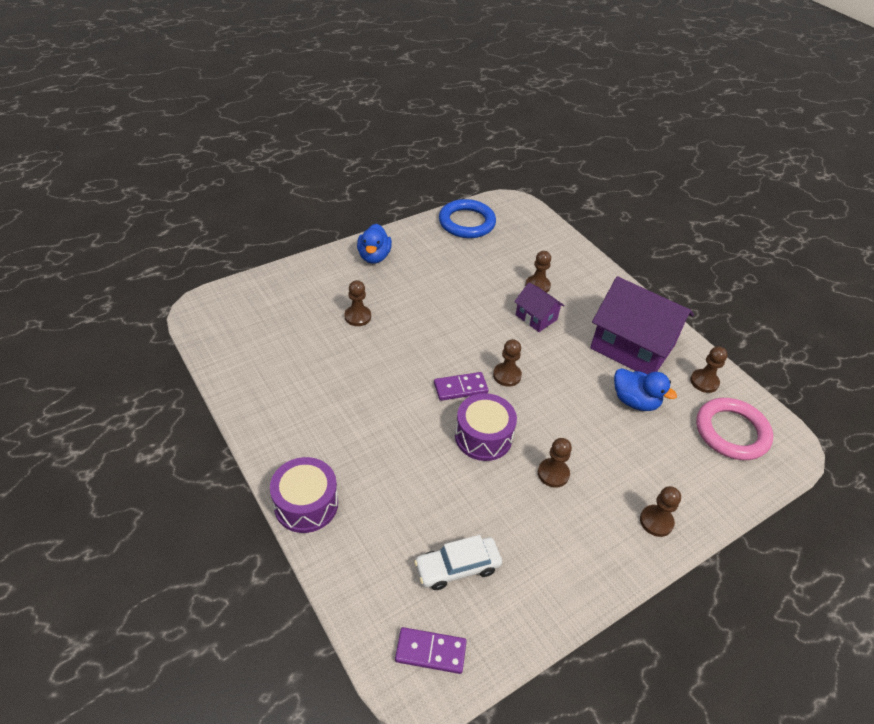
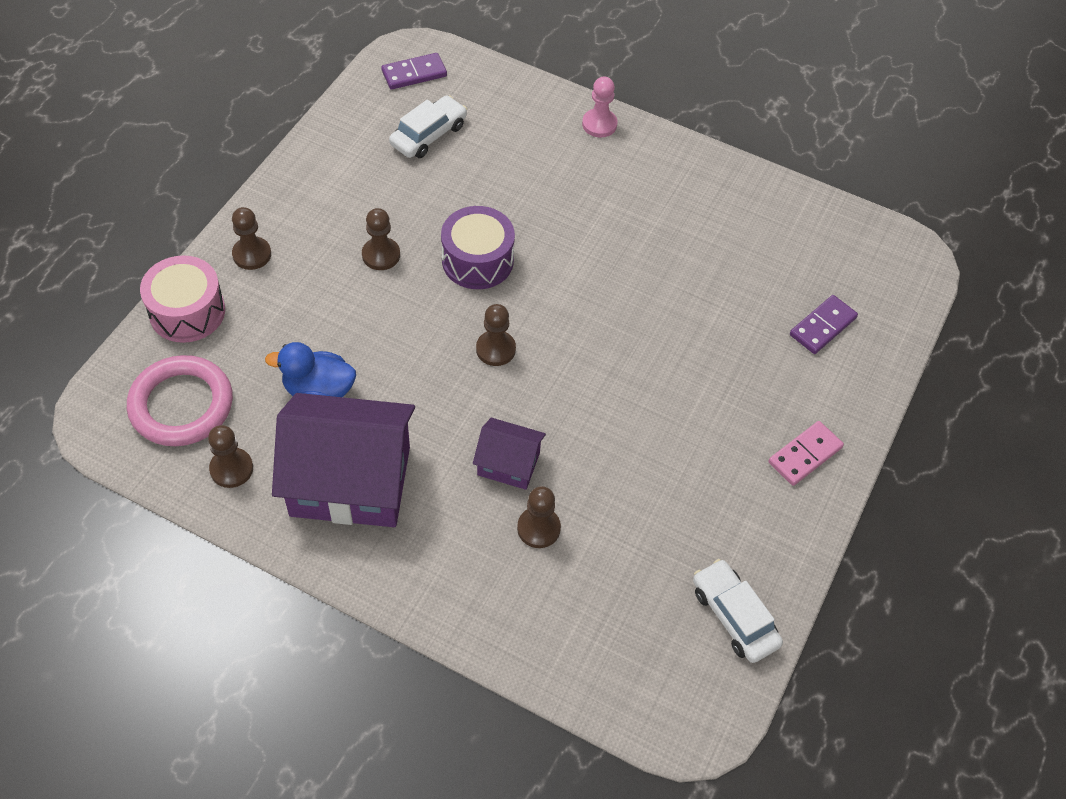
camera: 150 degrees right, 10 degrees up
(306, 504) = (599, 124): purple drum -> pink pawn
(358, 317) = (734, 342): brown pawn -> none
(374, 257) = (805, 455): blue duck -> pink domino
(460, 388) = (539, 305): purple domino -> purple domino (822, 326)
(466, 222) = (734, 616): blue ring -> white car
(718, 496) = (187, 312): none -> pink drum

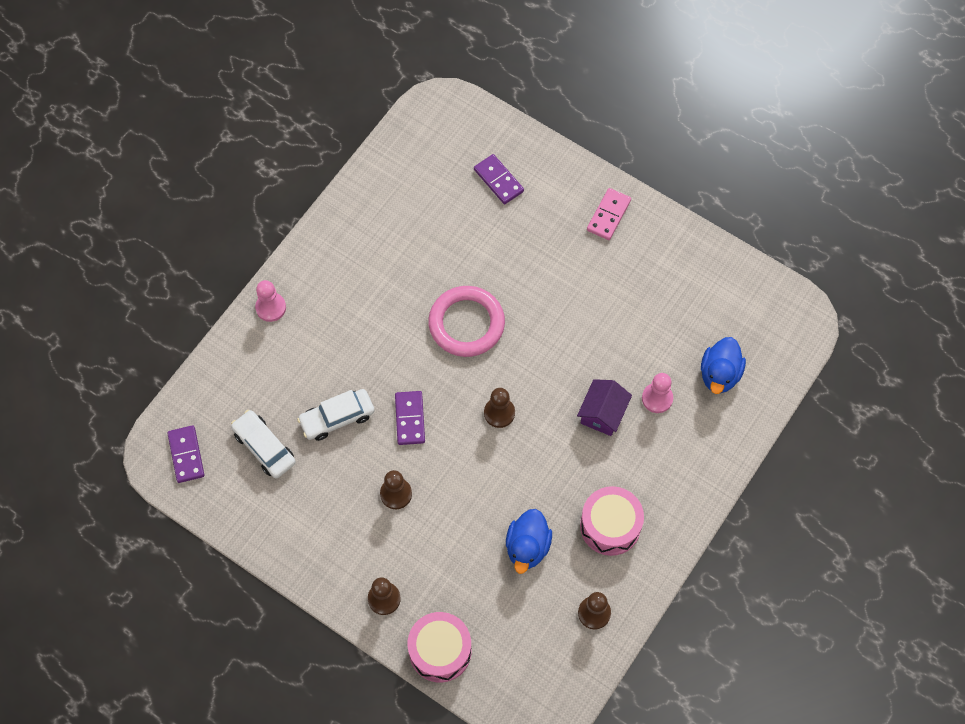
camera: 80 degrees left, 10 degrees up
(181, 405) = (532, 652): pink ring -> pink ring (466, 323)
(350, 481) = (610, 526): purple house -> pink drum
(477, 260) = (409, 419): purple drum -> purple domino
(538, 528) = (657, 398): brown pawn -> pink pawn
(586, 608) = (719, 374): none -> blue duck
(734, 616) = (729, 283): white car -> white car (337, 418)
(805, 455) = (608, 215): pink domino -> pink domino turned 60 degrees clockwise

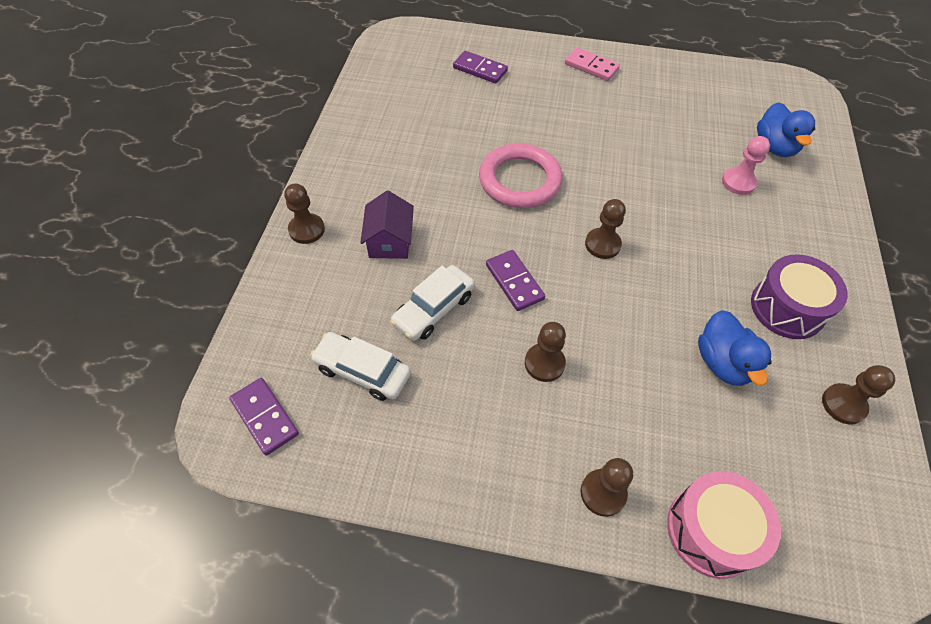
camera: 25 degrees left, 10 degrees down
(271, 307) = (306, 230): pink pawn -> brown pawn
(603, 413) = (700, 211): purple house -> purple house (390, 241)
(608, 215) = (591, 67): pink domino -> pink domino turned 60 degrees counterclockwise
(610, 526) = (787, 308): pink drum -> purple drum

